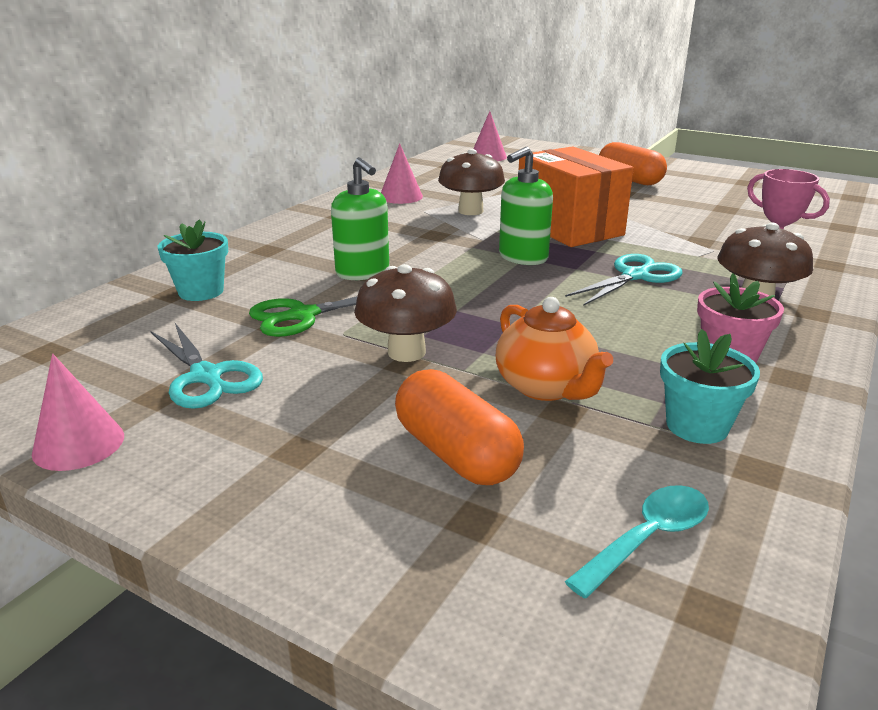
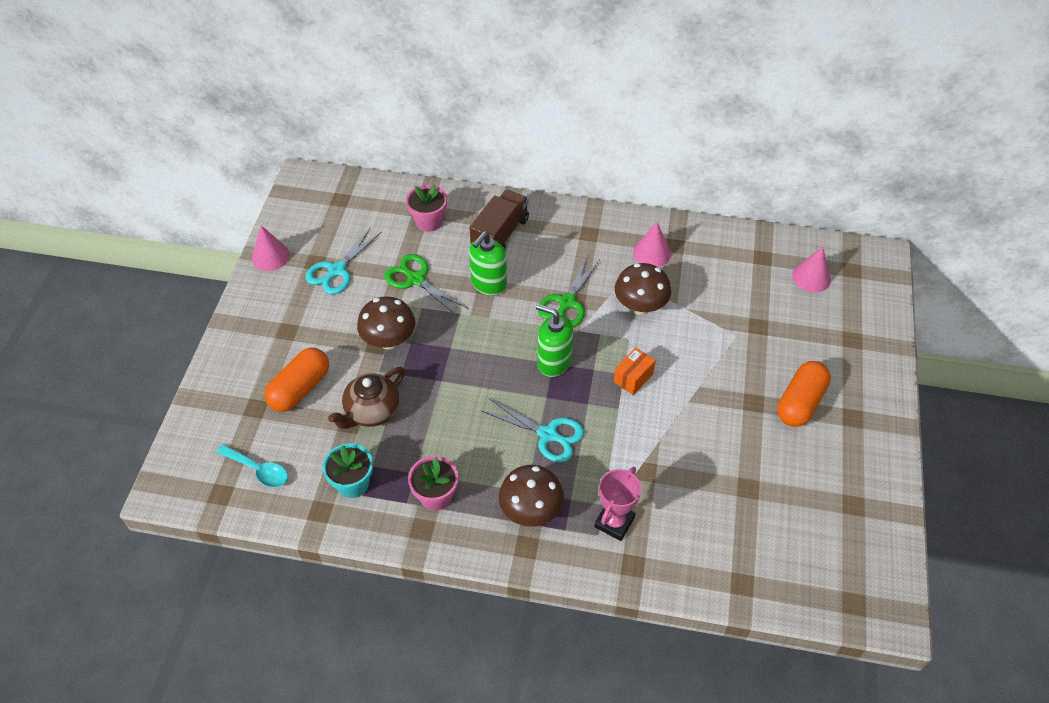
camera: 70 degrees right, 25 degrees up
(201, 291) = (429, 221): turquoise flower pot -> pink flower pot
(285, 254) = (500, 234): none -> brown truck
(435, 238) = (567, 302): none -> green scissors
(546, 387) = (372, 411): orange teapot -> brown teapot
(569, 227) = (633, 378): orange box -> orange box, size x0.44

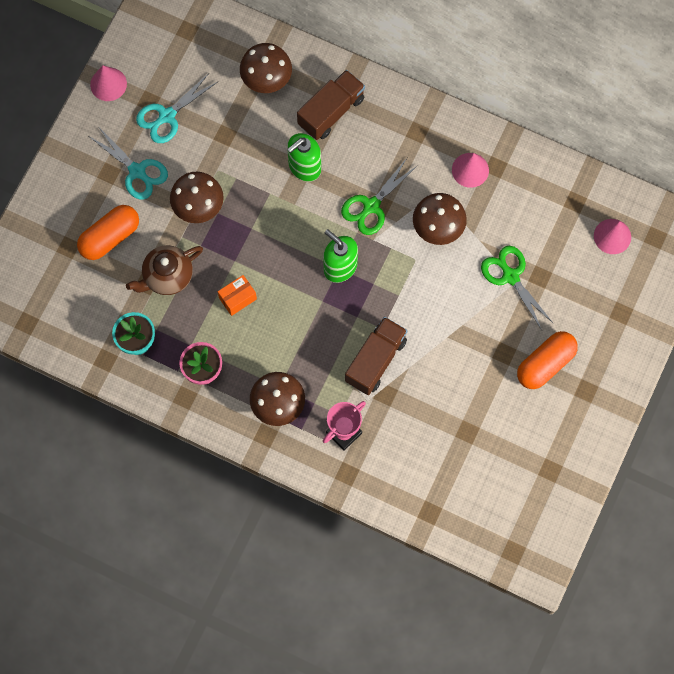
camera: 15 degrees right, 20 degrees up
(258, 470) = (61, 308): turquoise spoon -> none
(416, 279) = (238, 145): green scissors -> green scissors (510, 276)
(429, 221) = (266, 79): pink flower pot -> brown mushroom
(547, 434) = (313, 338): turquoise scissors -> turquoise scissors (137, 171)
(622, 441) = (375, 360): none -> brown truck
(633, 378) = (405, 301): orange box -> orange box (237, 298)

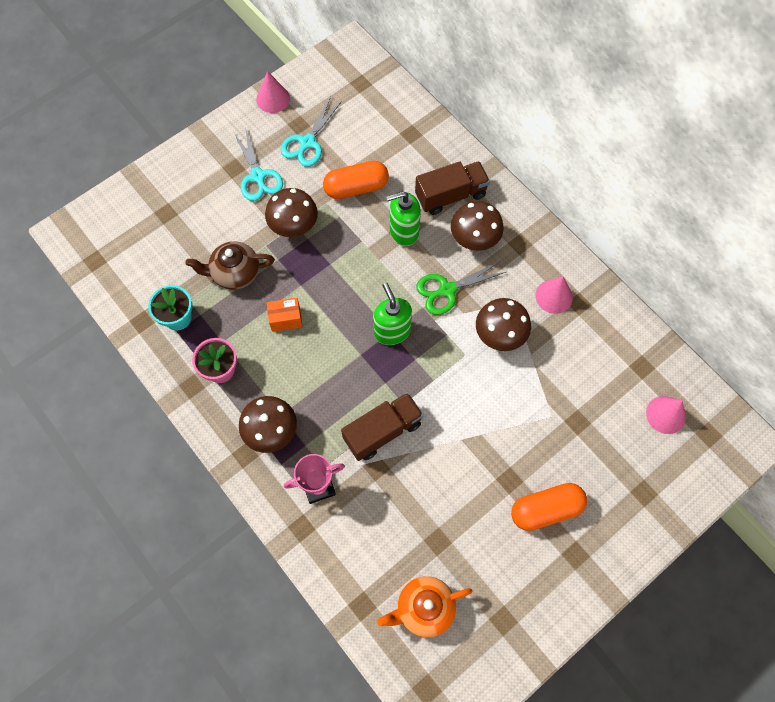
camera: 25 degrees right, 5 degrees down
(110, 237) = (205, 220): orange capsule -> orange capsule (356, 187)
(167, 116) = (307, 142): turquoise scissors -> turquoise scissors turned 45 degrees counterclockwise
(266, 79) = (407, 147): brown mushroom -> brown mushroom (474, 239)
(481, 490) = (424, 608): none -> orange teapot
(510, 276) = (549, 409): green scissors -> none

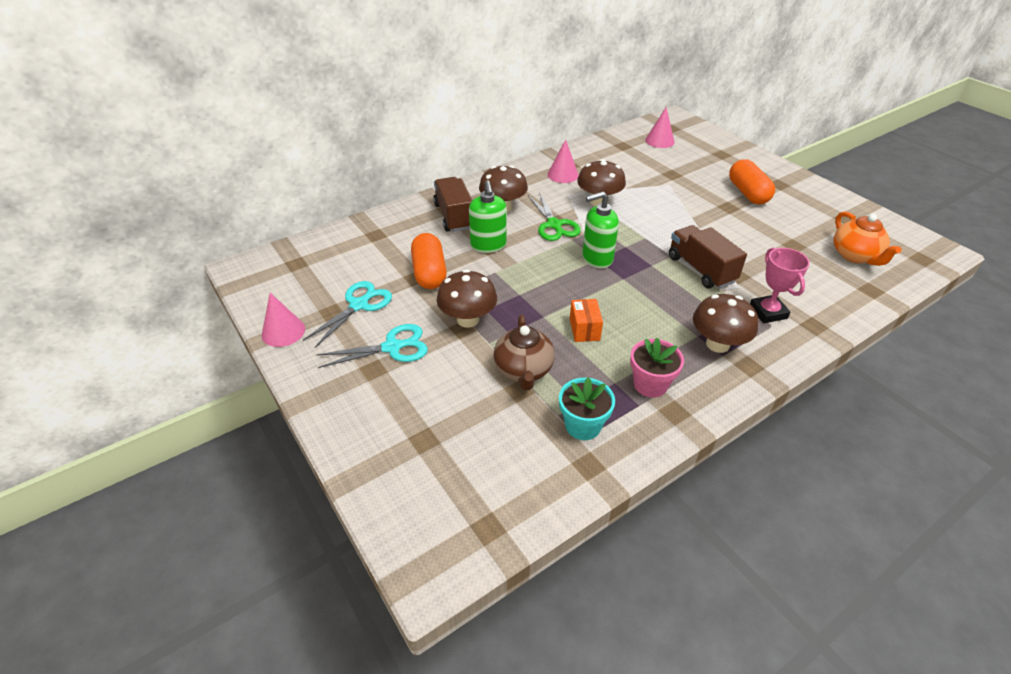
camera: 85 degrees left, 25 degrees down
(307, 142) = (359, 305): turquoise scissors -> turquoise scissors turned 90 degrees counterclockwise

